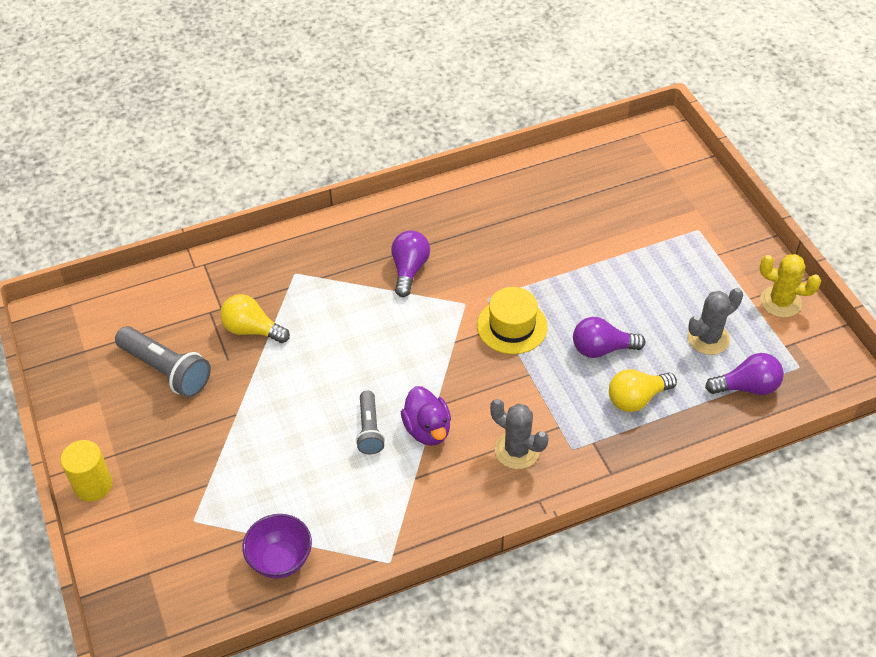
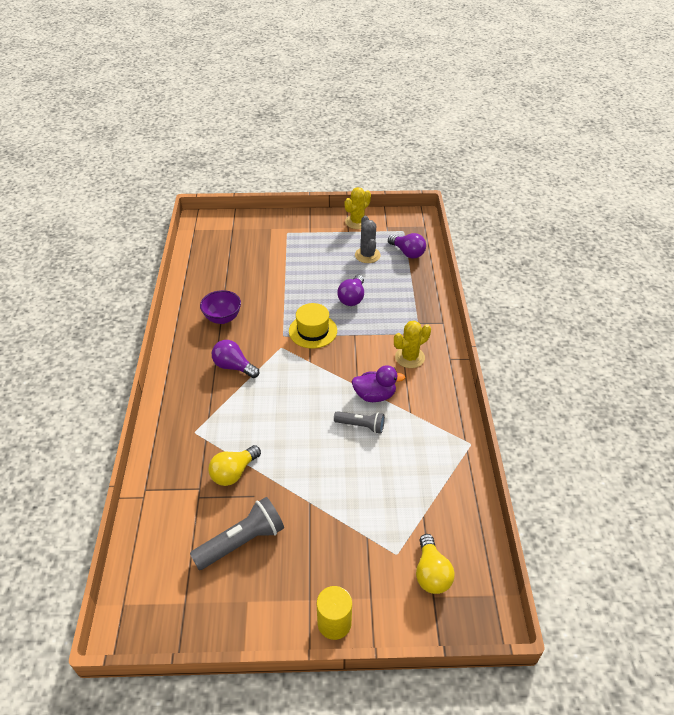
camera: 70 degrees left, 5 degrees down
(280, 560) = (449, 505): purple bowl -> purple bowl (222, 318)
(517, 450) = (409, 357): grey cactus -> yellow cactus
(636, 399) = (395, 296): yellow light bulb -> yellow light bulb (431, 573)
(747, 387) = (407, 253): purple light bulb -> purple light bulb turned 120 degrees clockwise

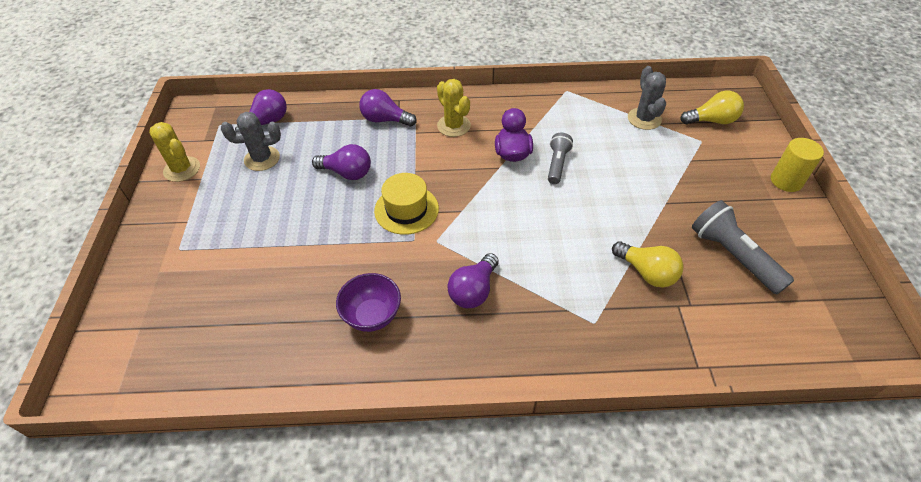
camera: 90 degrees left, 5 degrees up
(415, 315) = (385, 120): none -> purple light bulb
(429, 506) = (644, 119): none -> grey cactus

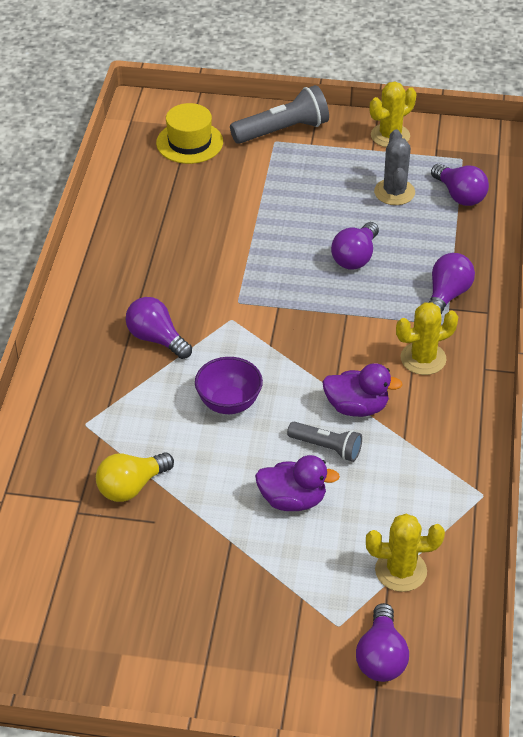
camera: 100 degrees right, 5 degrees down
(372, 316) = (152, 264): purple bowl -> purple bowl (229, 403)
(406, 209) = (284, 300): yellow hat -> yellow hat (189, 142)
(613, 175) = (292, 500): none -> purple duck
(644, 119) = (401, 571): grey cactus -> yellow cactus
(712, 121) = (381, 657): yellow light bulb -> purple light bulb
(733, 256) = (127, 578): grey flashlight -> grey flashlight (282, 130)
(786, 181) = (233, 697): yellow cylinder -> none

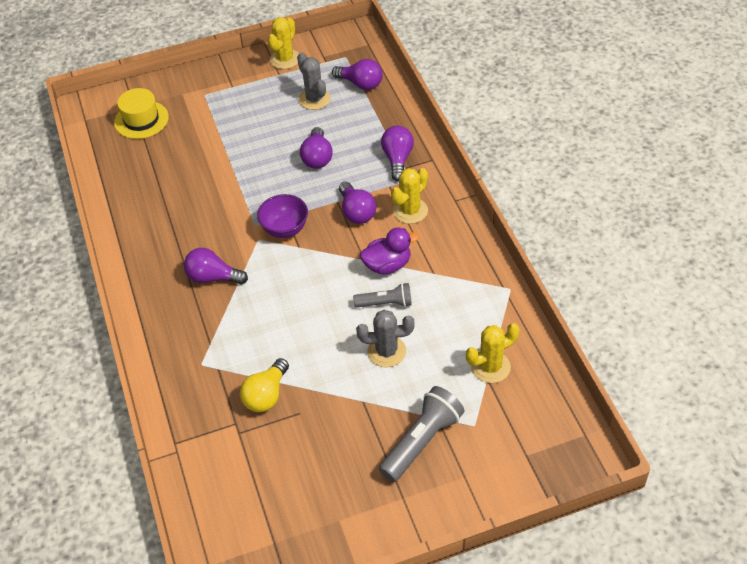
camera: 25 degrees left, 5 degrees up
(229, 403) = (296, 302): purple bowl -> purple bowl (285, 229)
(282, 130) = (205, 84): grey flashlight -> grey flashlight (421, 441)
(292, 500) = (386, 351): purple duck -> grey cactus
(381, 657) = (516, 433): purple light bulb -> purple light bulb (356, 212)

